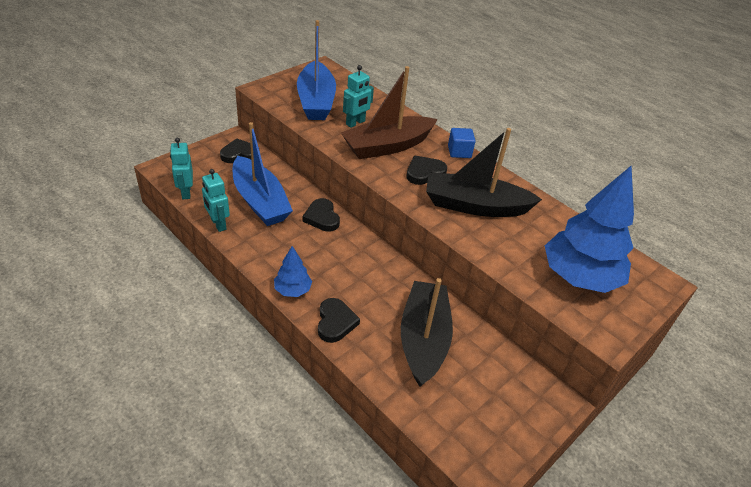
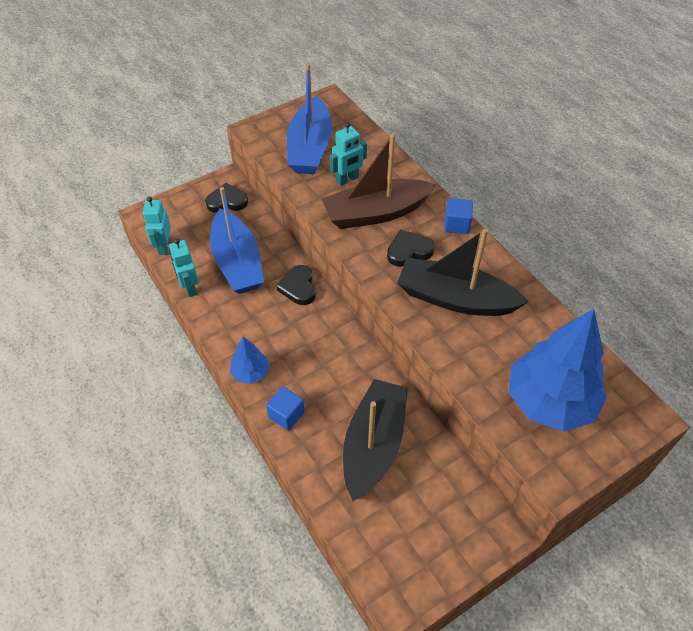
camera: 15 degrees right, 10 degrees up
(335, 322) = (286, 415): black heart -> blue cube

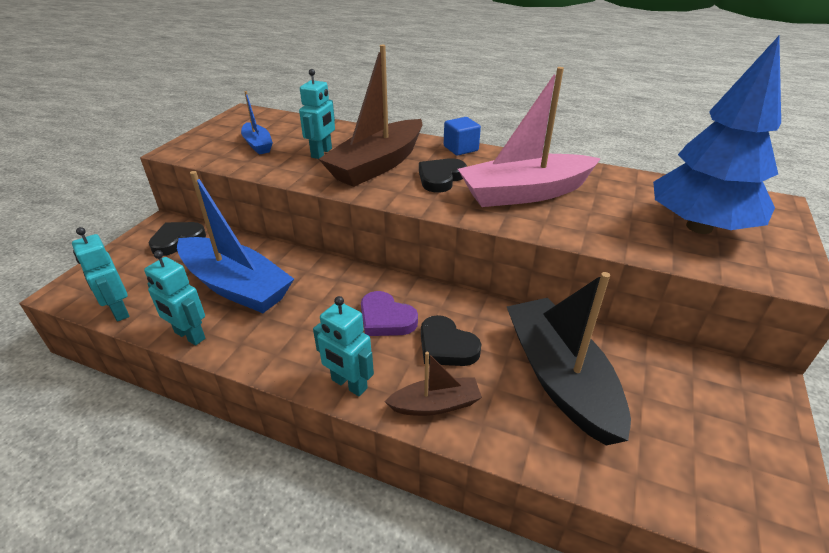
camera: 35 degrees left, 15 degrees down
(250, 373) = (349, 384): blue tree -> turquoise robot
(286, 415) = (435, 404): blue cube -> brown boat
(298, 287) = (330, 278): black heart -> black heart (446, 346)
(307, 340) = (386, 318): none -> purple heart
(310, 148) = (258, 145): blue boat -> blue boat, size x0.50
(455, 299) = (525, 193): black boat -> pink boat

